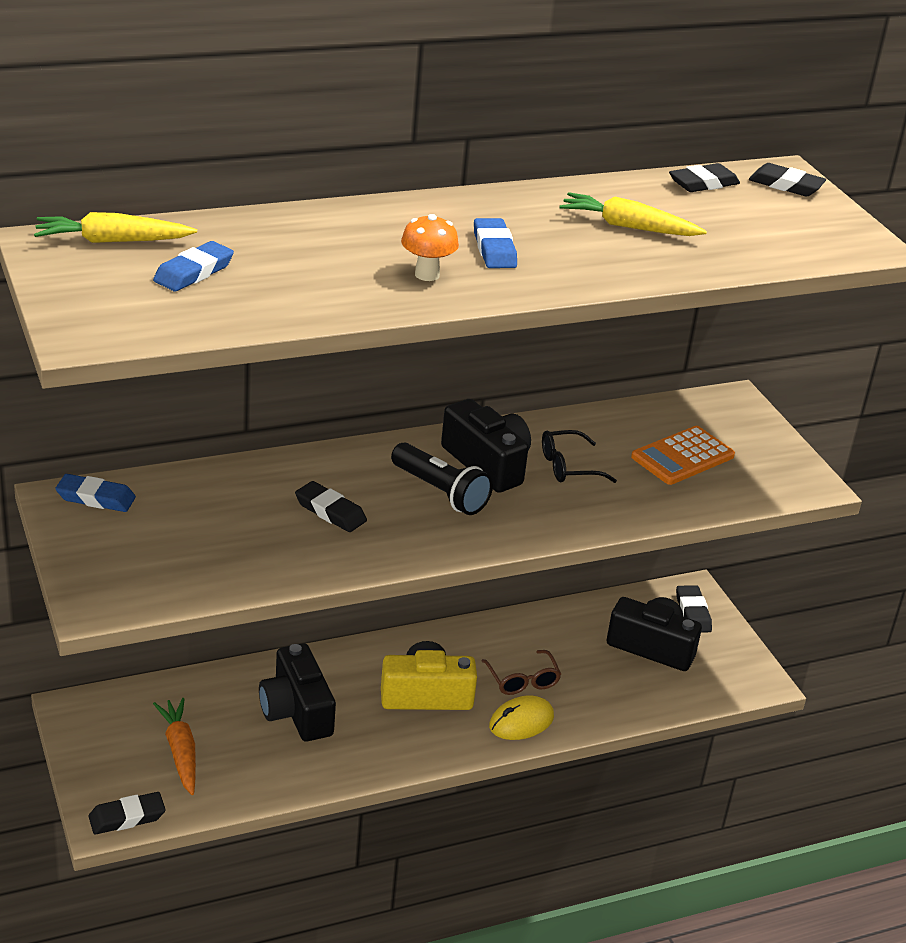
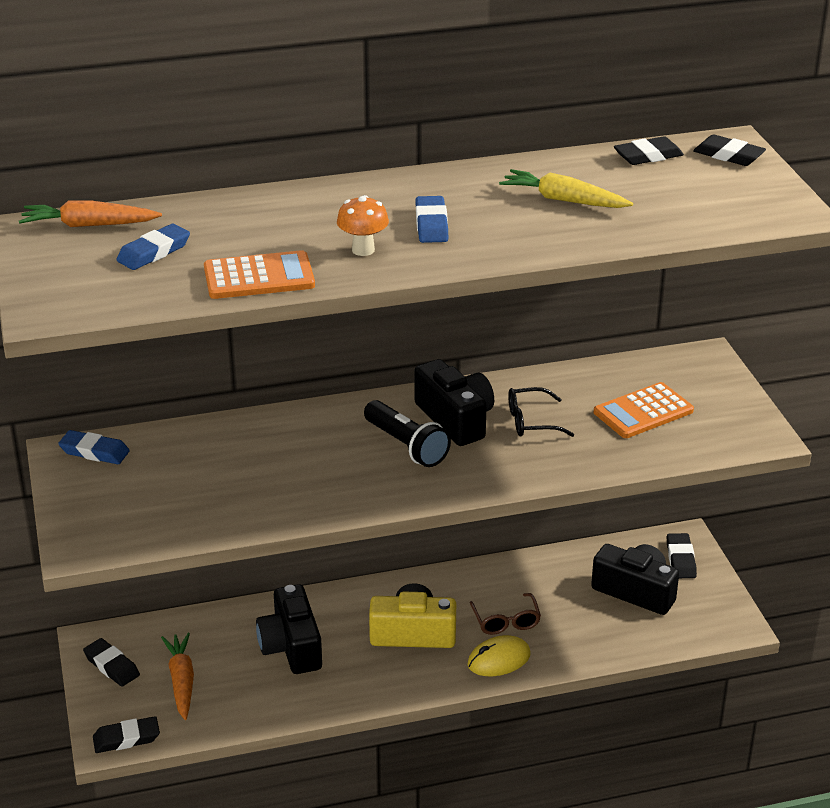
camera: 10 degrees right, 0 degrees up
(112, 241) = (89, 225): yellow carrot -> orange carrot
(319, 302) = (259, 277): none -> orange calculator
(330, 511) = (302, 464): black eraser -> black eraser (112, 666)

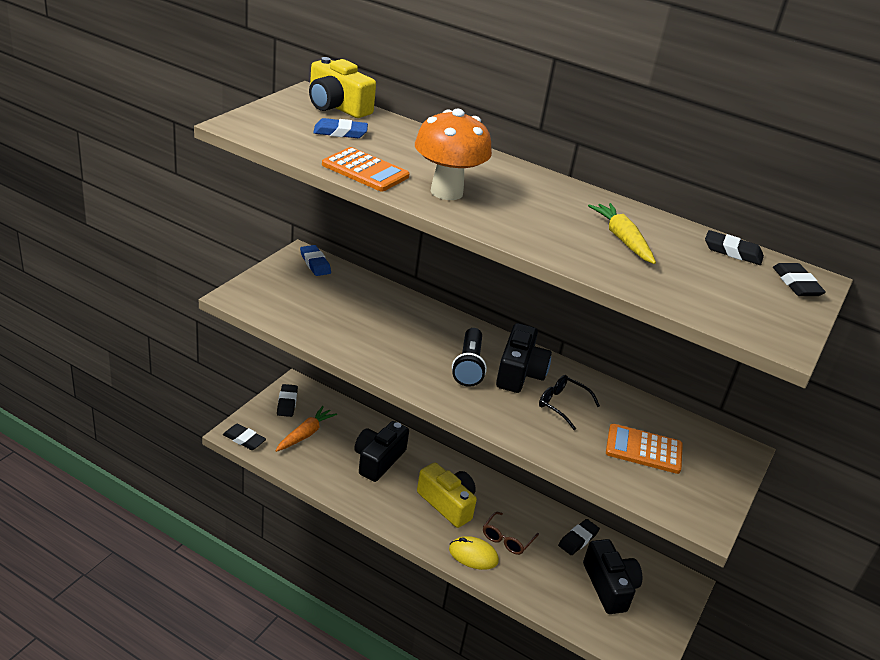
camera: 40 degrees right, 0 degrees up
(89, 225) = (337, 106): orange carrot -> yellow camera
(363, 250) = (446, 192): orange mushroom -> orange mushroom, size x1.89
(431, 224) = (512, 204): blue eraser -> none
(680, 559) = (665, 592): black eraser -> black eraser (578, 539)

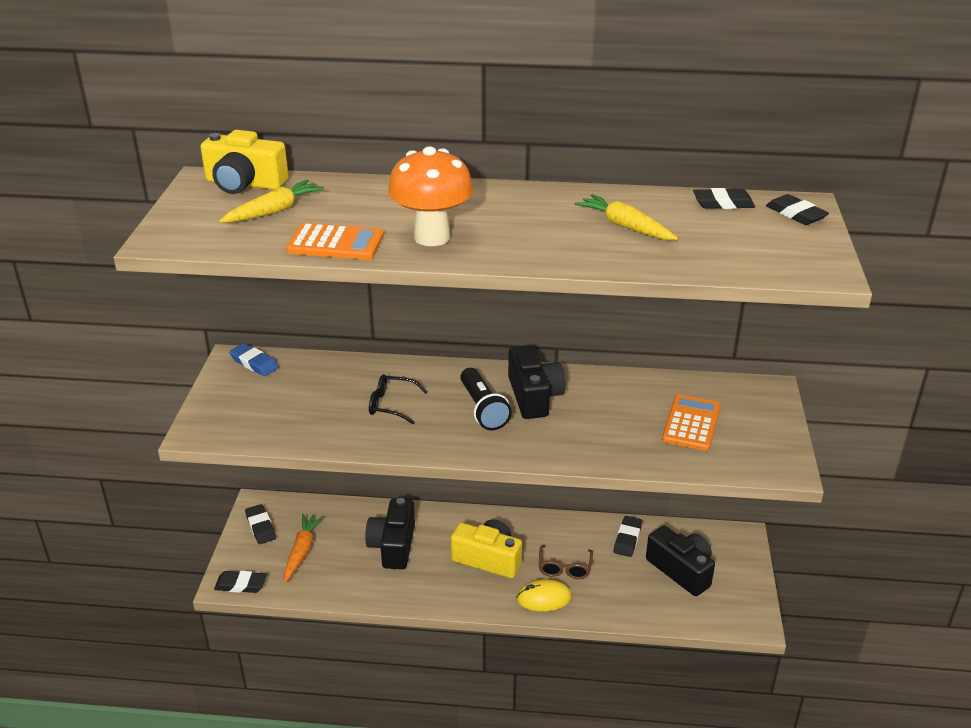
camera: 20 degrees left, 0 degrees up
(340, 132) = (274, 211): blue eraser -> yellow carrot
(562, 405) = (593, 411): black glasses -> black glasses (392, 405)
(643, 449) = (691, 423): orange calculator -> orange calculator turned 120 degrees clockwise

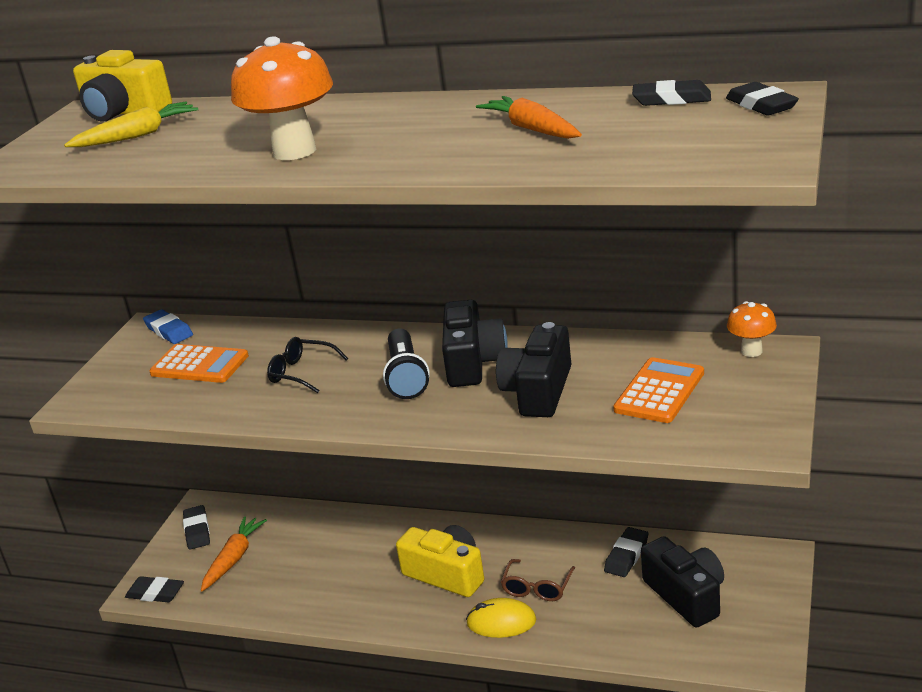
camera: 15 degrees right, 5 degrees down
(335, 243) = (182, 162): orange calculator -> orange calculator (199, 365)
(393, 545) = (339, 555): black camera -> black camera (538, 391)
(625, 226) = (532, 129): yellow carrot -> orange carrot
(749, 388) = (751, 351): none -> orange mushroom

